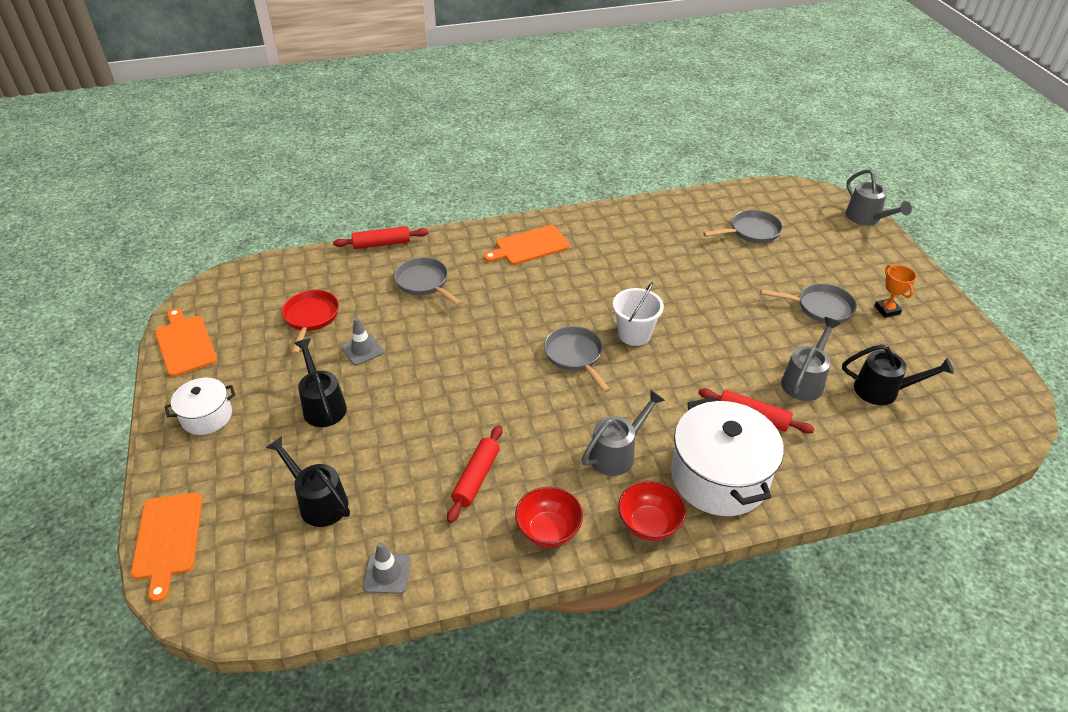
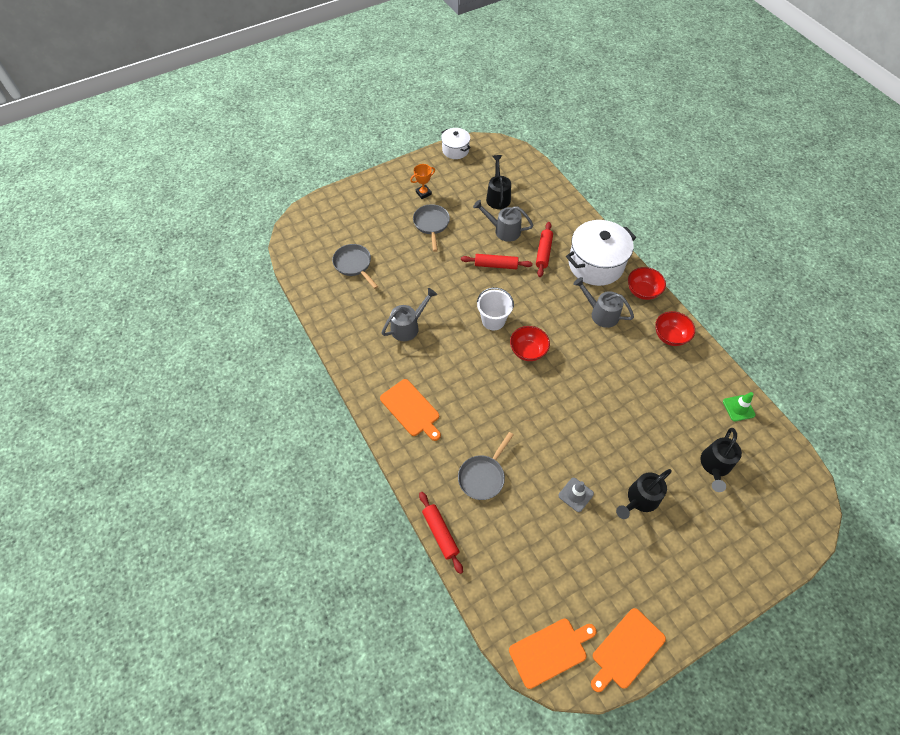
camera: 105 degrees left, 15 degrees up
(167, 539) = (788, 548): orange cutting board -> orange cutting board (550, 651)
(207, 416) = (688, 582): white pot -> white pot (455, 150)
(311, 318) = (556, 553): red pan -> none
(387, 573) = (738, 408): grey traffic cone -> green traffic cone
(476, 478) = (653, 382): red rolling pin -> red rolling pin (496, 265)
(575, 356) = (528, 351): grey pan -> red bowl
(866, 218) = (322, 201): grey watering can -> grey watering can (408, 326)

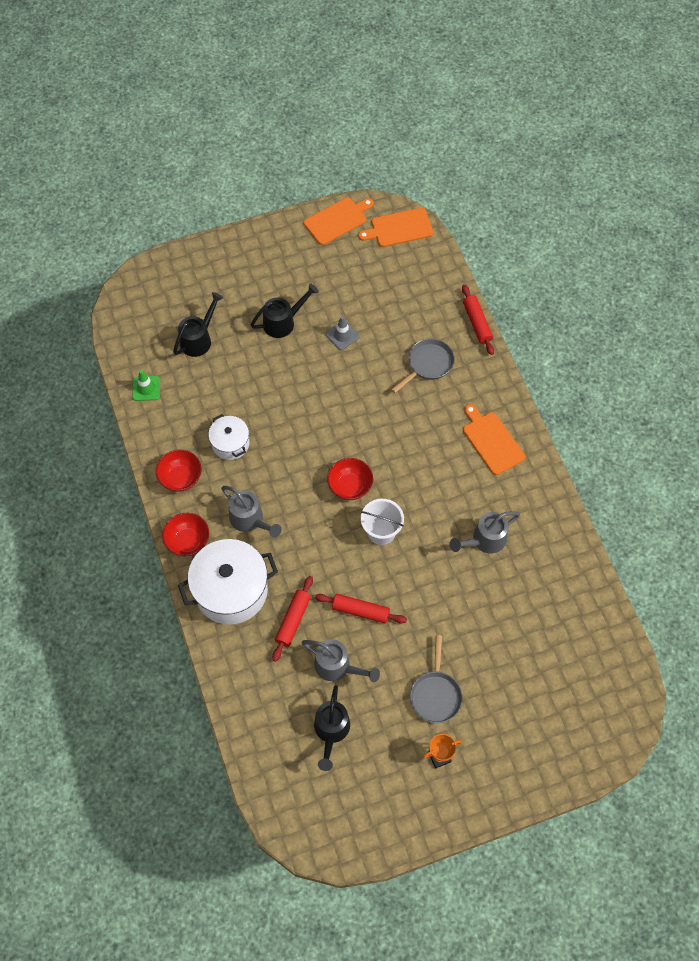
camera: 170 degrees left, 5 degrees up
(354, 265) = (547, 643): grey pan -> none
(455, 150) = (376, 842): white pot -> white pot (230, 443)

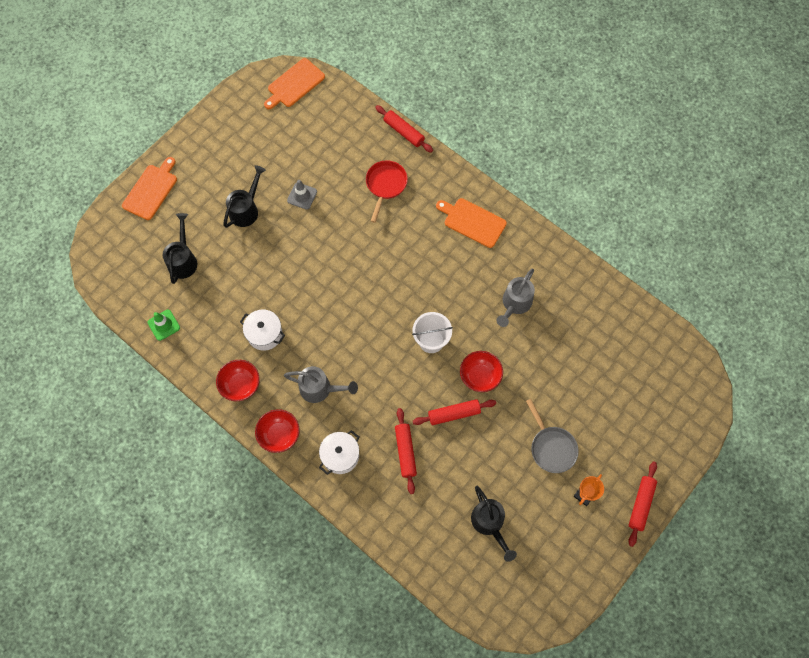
camera: 30 degrees left, 5 degrees up
(231, 590) = (340, 456): white pot -> white pot, size x0.55
(337, 220) = (239, 102): orange cutting board -> orange cutting board (151, 190)
(337, 667) = (463, 469): grey watering can -> none
(350, 486) = (384, 317): red bowl -> red bowl (480, 376)
(428, 364) = (385, 185): grey pan -> red pan
(490, 798) = (640, 504): none -> red rolling pin

